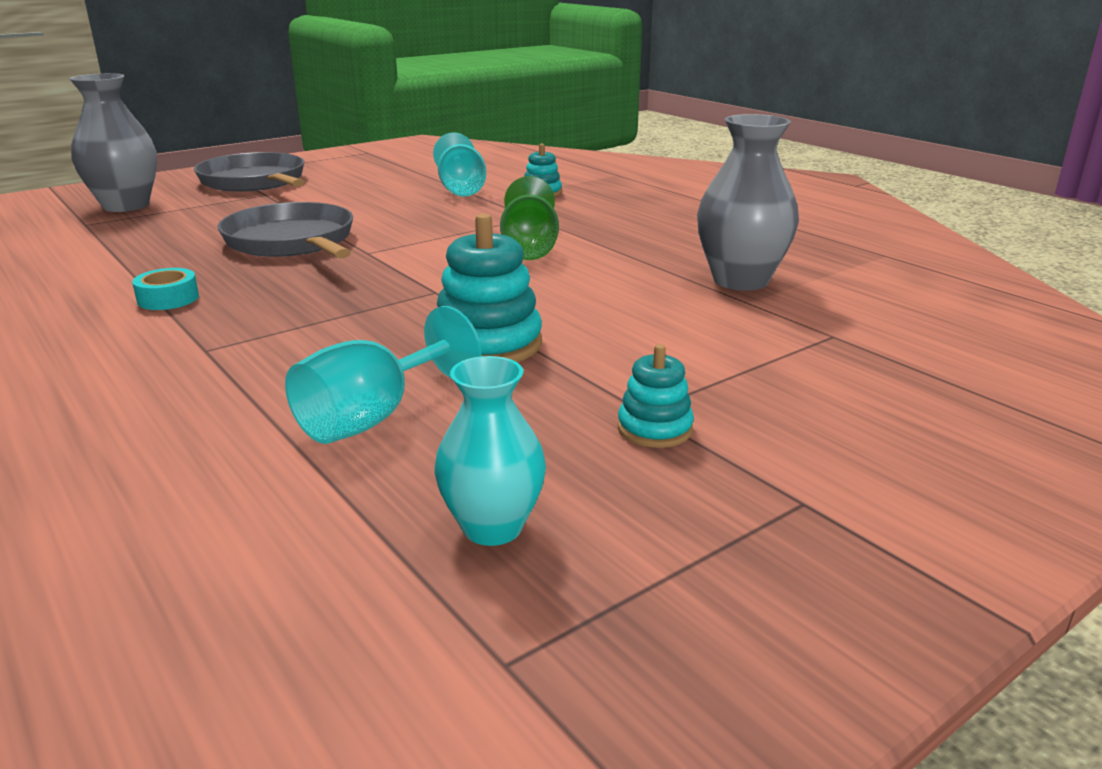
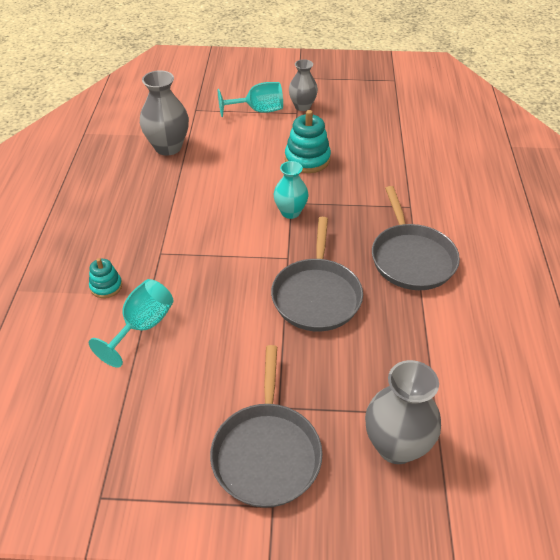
camera: 140 degrees left, 20 degrees up
(168, 299) = (411, 258): turquoise tape -> grey pan
(372, 417) = (374, 145): turquoise goblet -> turquoise goblet (258, 110)
(492, 527) = (372, 102): turquoise vase -> turquoise vase (290, 212)
(529, 248) = (208, 218): green goblet -> none
(654, 429) = (302, 106): turquoise stacking toy -> grey vase

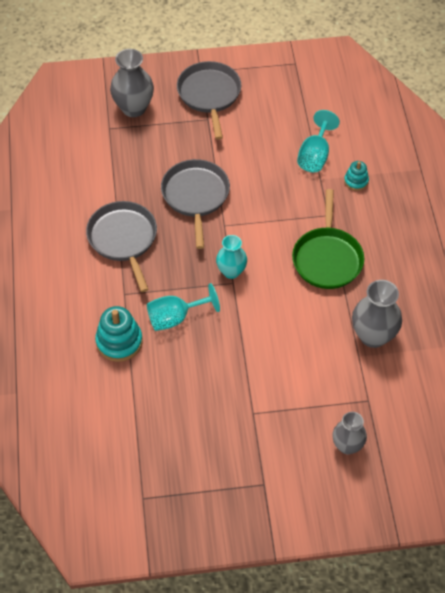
camera: 170 degrees right, 10 degrees up
(181, 211) = (327, 258): none -> green pan
(258, 110) = (297, 410): turquoise goblet -> turquoise goblet (175, 318)
(302, 106) = (248, 426): grey vase -> grey vase (347, 445)
(307, 159) = (228, 340): turquoise stacking toy -> turquoise stacking toy (119, 342)

